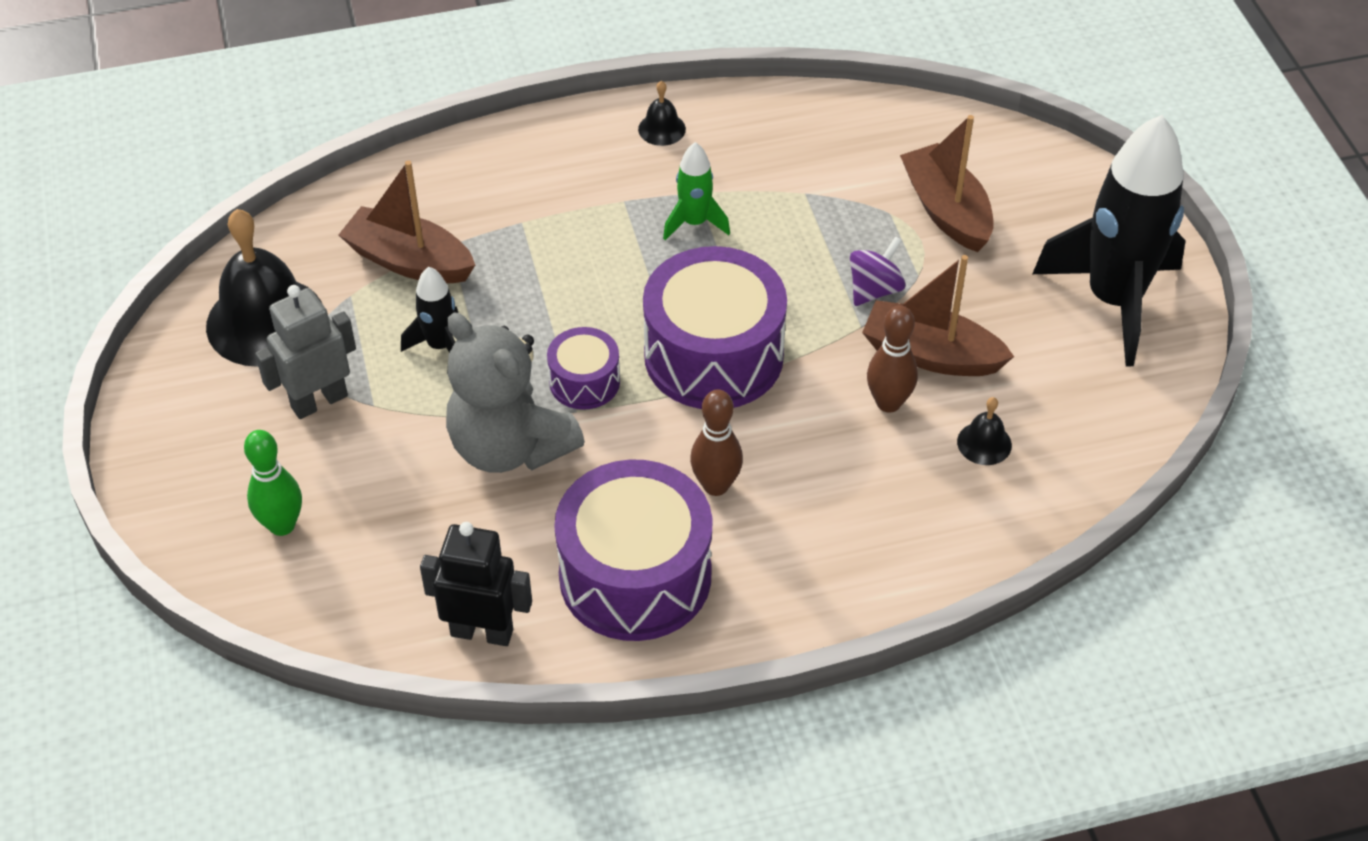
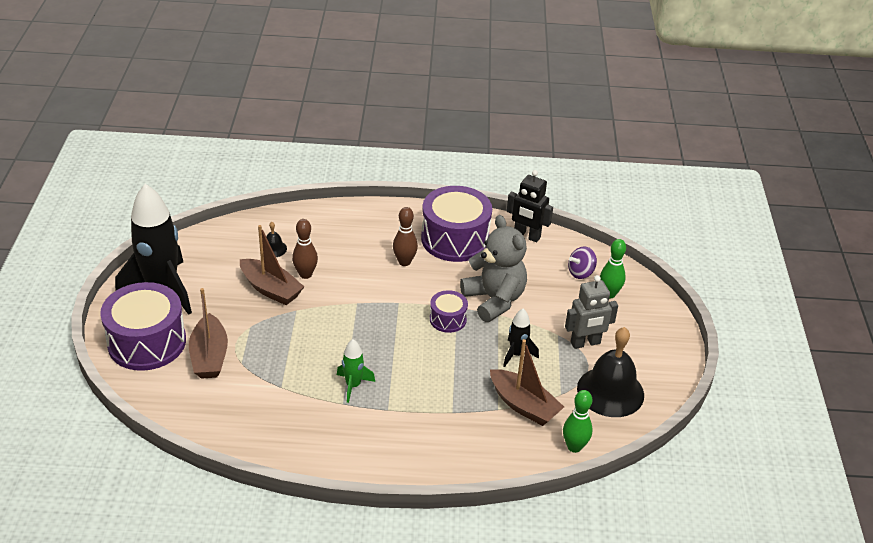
camera: 165 degrees left, 10 degrees down
(317, 218) = (574, 447): none -> green bowling pin
(661, 129) = (343, 451): black bell -> none
(713, 355) = (378, 315): purple drum -> purple drum (147, 342)
(874, 289) = (277, 325): purple spinning top -> purple spinning top (581, 273)

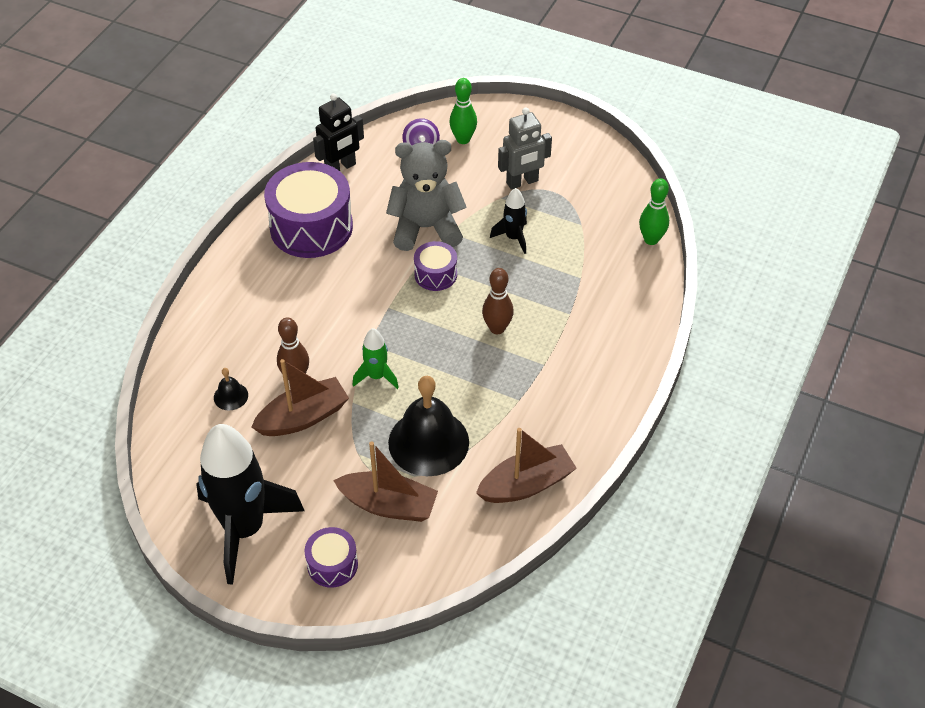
camera: 65 degrees left, 10 degrees up
(147, 342) = (332, 564): purple drum -> purple drum, size x0.50
(353, 385) = (496, 383): green rocket -> green rocket (376, 376)
(404, 262) = (325, 282): brown bowling pin -> brown bowling pin (497, 328)
(524, 405) = (584, 257): brown boat -> brown boat (526, 484)
(585, 343) = (522, 182): grey robot -> grey robot turned 60 degrees clockwise
(610, 391) = (593, 189): black bell -> black bell (428, 442)

